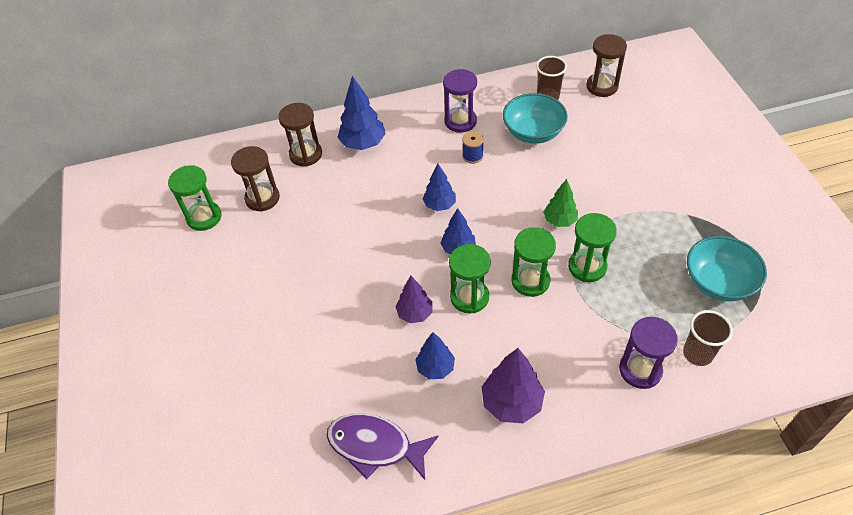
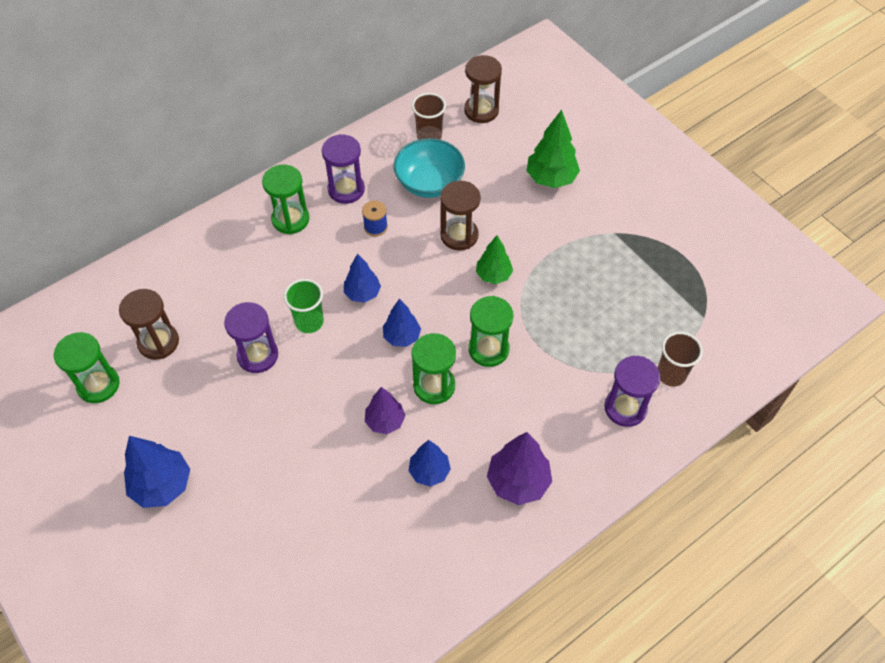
camera: 25 degrees left, 5 degrees up
(306, 154) = (186, 275): brown hourglass -> brown hourglass (459, 235)
(333, 230) = (258, 355): none -> purple hourglass
(363, 144) = (248, 245): blue tree -> blue tree (162, 485)
(375, 446) = (401, 572): purple fish -> none
(386, 215) = (309, 322): none -> green cup
(587, 267) = (538, 317): green hourglass -> green hourglass (290, 219)
(644, 155) = (551, 178): none -> green tree
(718, 282) = (666, 296): turquoise bowl -> none

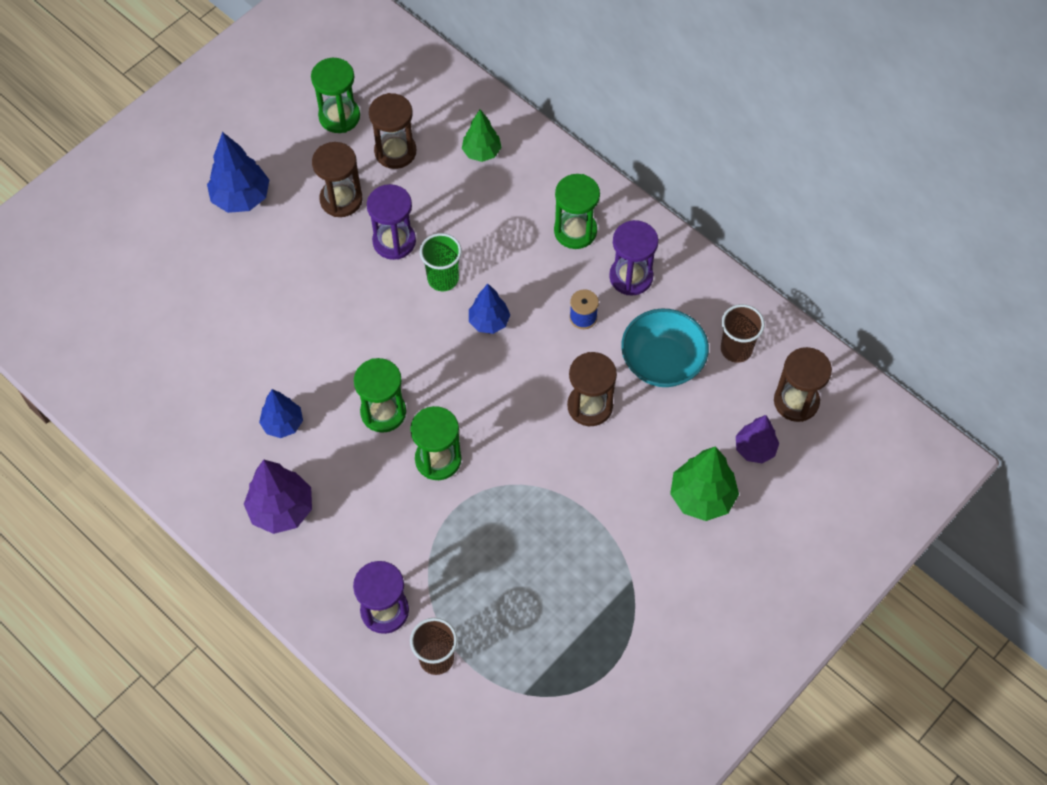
camera: 80 degrees right, 5 degrees up
(196, 394) = (341, 199): none -> brown hourglass
(385, 421) = (334, 373): purple tree -> purple tree (755, 449)
(402, 337) = (439, 370): blue tree -> none
(493, 275) = (539, 451): green tree -> green tree (481, 152)

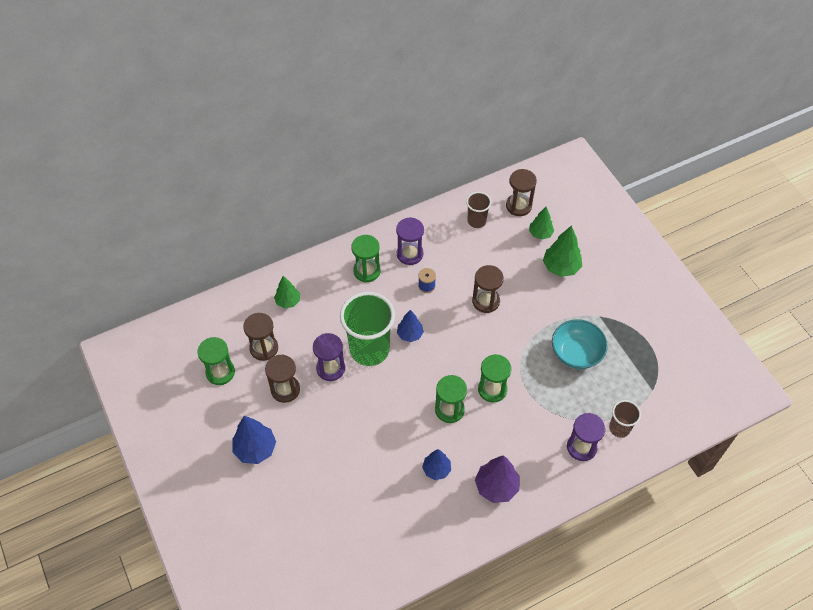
camera: 70 degrees left, 5 degrees down
(443, 279) = (369, 350): green cup -> green cup, size x1.95
(662, 361) = (471, 257): turquoise bowl -> turquoise bowl (576, 353)
(755, 449) = (540, 234): purple tree -> green tree

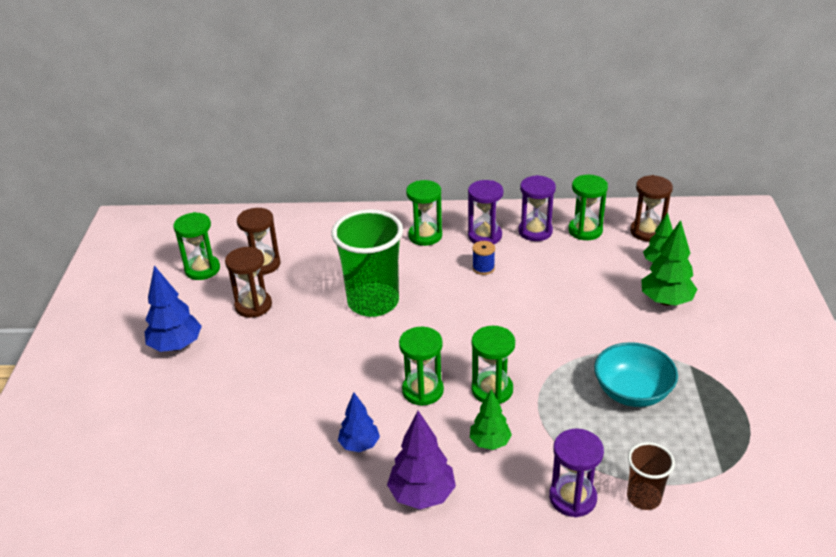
camera: 30 degrees right, 20 degrees down
(288, 301) = (321, 235): green tree -> green tree (490, 442)
(330, 368) = (317, 304): purple hourglass -> purple hourglass (535, 231)
(410, 334) = (430, 304): blue tree -> none
(476, 221) = (585, 230): brown cup -> green hourglass
(486, 301) = (545, 303): brown hourglass -> none

